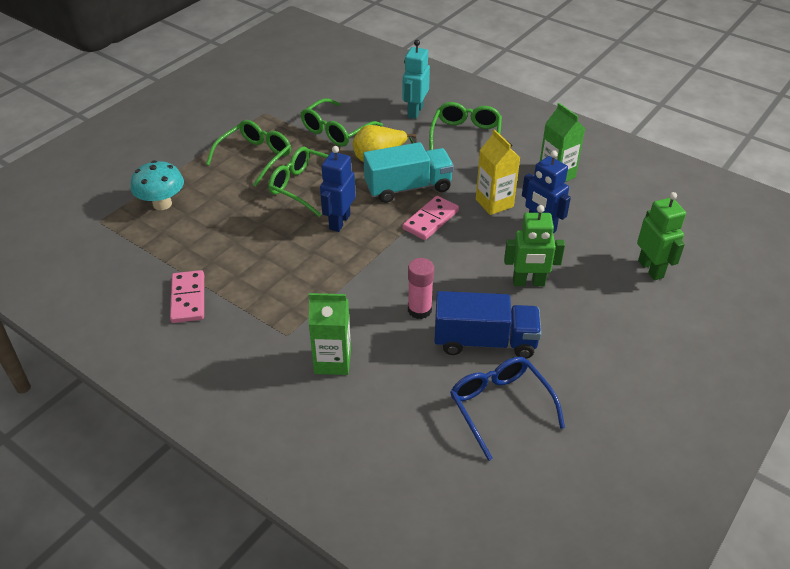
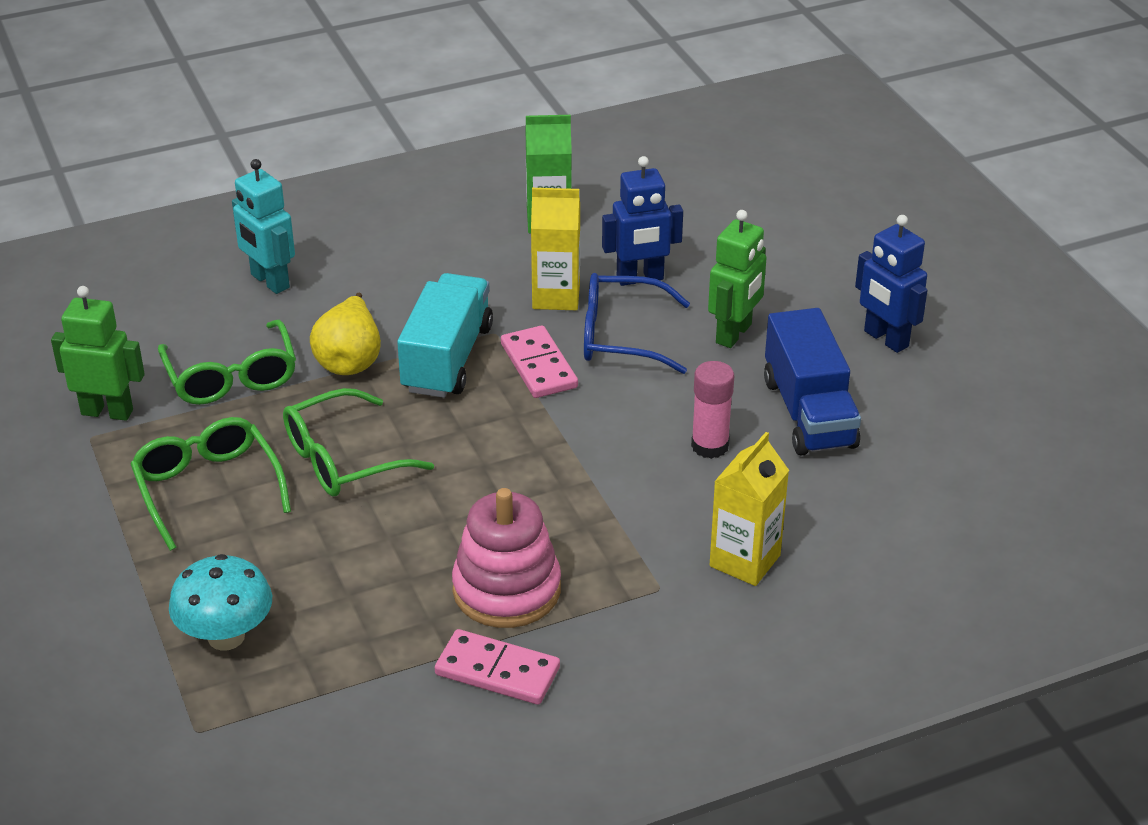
camera: 60 degrees left, 5 degrees down
(249, 278) = (506, 590): none -> pink stacking toy
(332, 361) = (745, 561): green carton -> yellow carton
(339, 222) = (461, 453): blue robot -> blue robot (885, 339)
(466, 135) = (381, 259): green glasses -> none
(485, 341) = (808, 413): blue truck -> blue truck turned 135 degrees clockwise
(500, 406) = (923, 445): blue glasses -> blue glasses (620, 337)
(651, 269) = (789, 232): green robot -> green robot (107, 412)

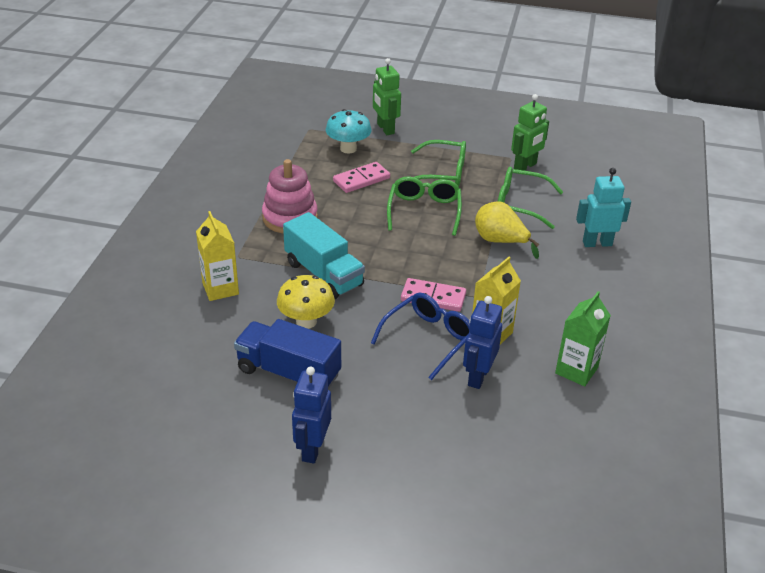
camera: 125 degrees right, 0 degrees up
(447, 358) = (470, 271): turquoise truck -> turquoise truck (324, 274)
(497, 671) = (250, 197): pink domino -> pink domino (361, 180)
(710, 446) = (306, 321): pink glue stick -> yellow mushroom
(734, 334) = (385, 385): green robot -> green robot (385, 129)
(885, 339) = (312, 449): blue robot -> blue robot turned 75 degrees counterclockwise

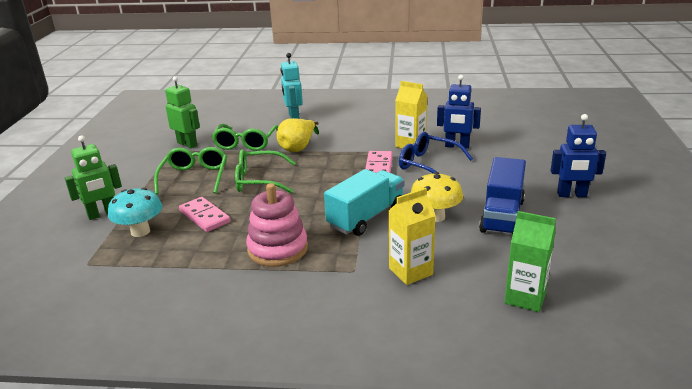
camera: 95 degrees left, 10 degrees down
(576, 370) = (432, 119): green carton -> green carton (525, 297)

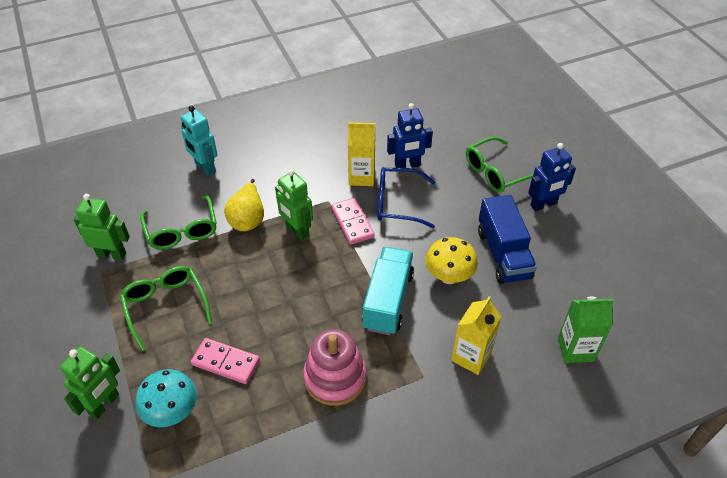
camera: 30 degrees left, 20 degrees up
(258, 180) = (242, 286): green glasses -> green glasses (496, 172)
(329, 161) = (297, 231): none -> green robot

